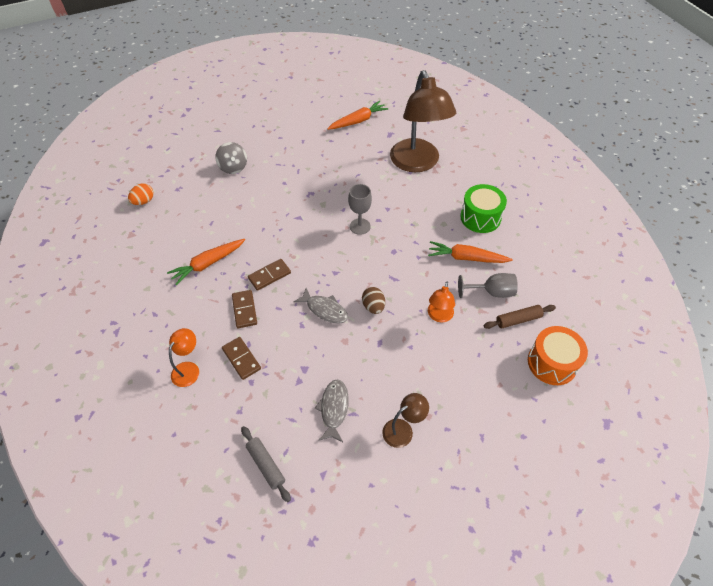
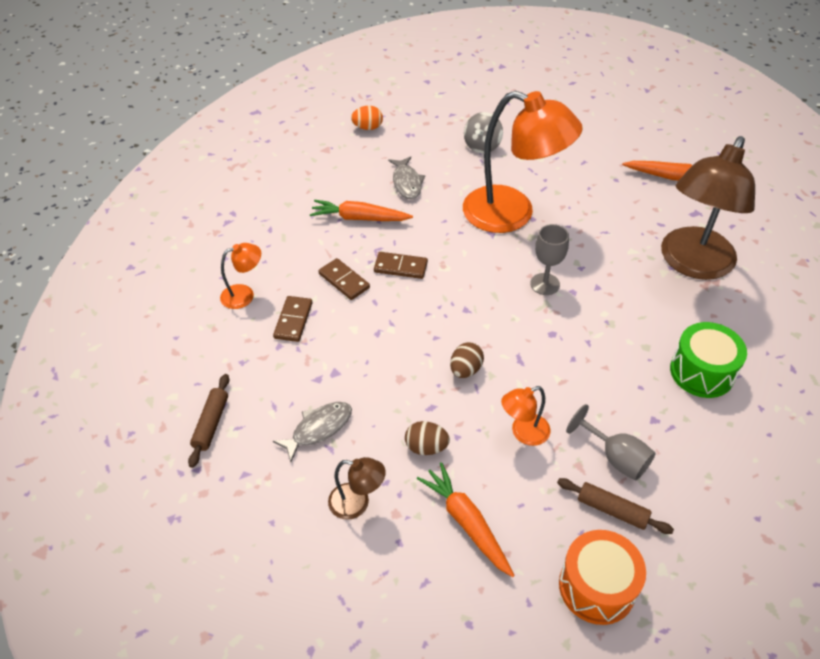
camera: 45 degrees right, 5 degrees down
(244, 310) = (344, 281): brown domino -> brown domino turned 75 degrees counterclockwise
(266, 465) = (211, 424): grey rolling pin -> brown rolling pin
(298, 198) = (512, 214): none -> orange lamp
(325, 310) = (415, 336): grey fish -> grey fish (406, 183)
(402, 366) = (426, 447): none -> brown egg
(466, 258) = (629, 400): orange carrot -> orange carrot (466, 522)

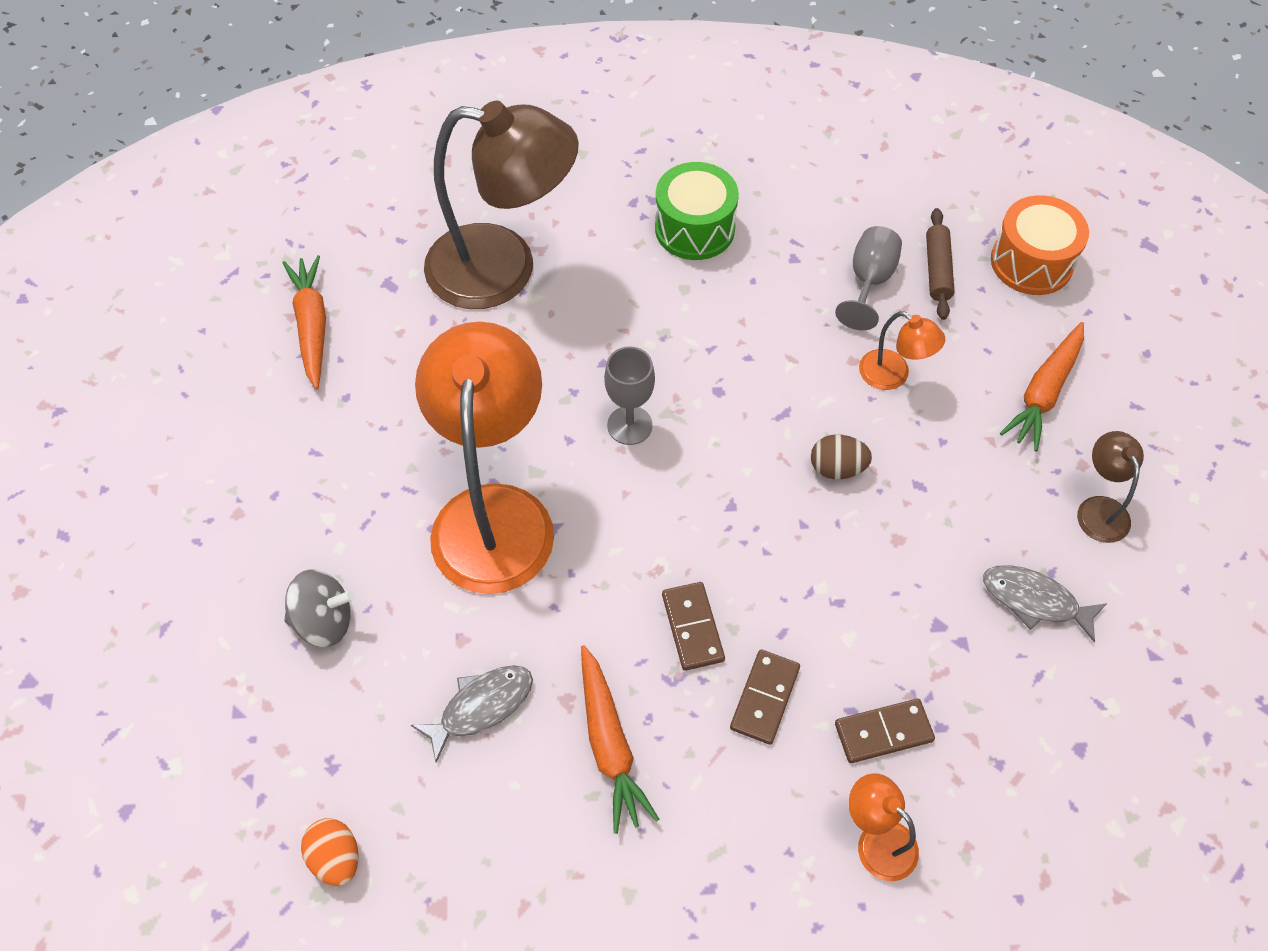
camera: 115 degrees left, 10 degrees up
(211, 424) = (1118, 743): brown rolling pin -> none
(426, 447) = (978, 468): brown egg -> none

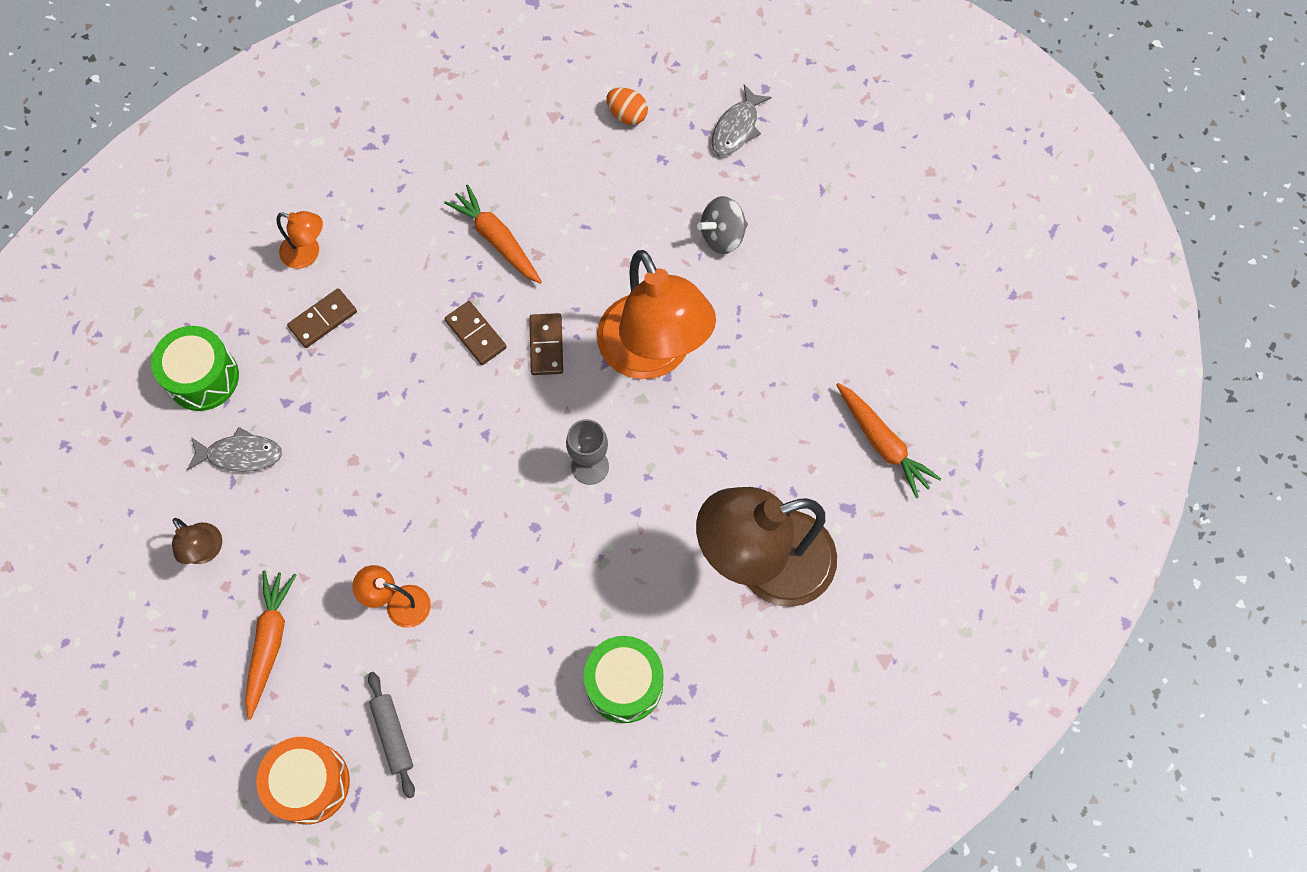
camera: 155 degrees right, 10 degrees up
(481, 707) = (589, 228): grey fish -> grey fish (737, 128)
(765, 698) = (408, 309): brown domino -> brown domino (546, 345)
(837, 468) = (417, 499): brown egg -> none
(869, 281) = (449, 694): grey goblet -> none
(937, 270) = (393, 735): brown rolling pin -> grey rolling pin
(1064, 720) = (203, 377): none -> green drum

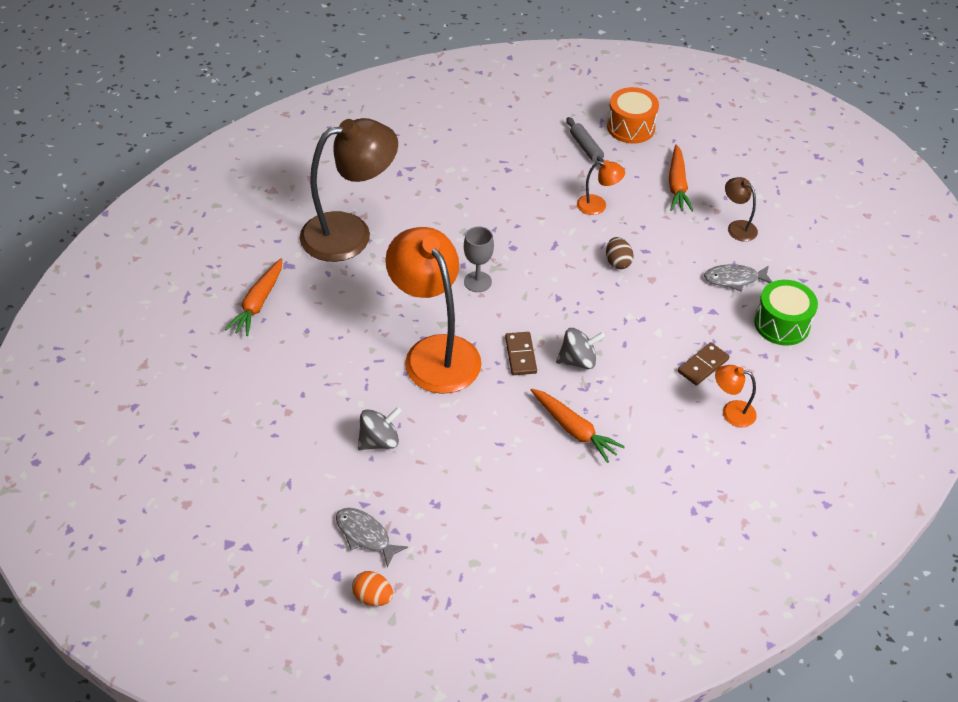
camera: 175 degrees right, 20 degrees down
(393, 492) = (617, 262): none -> brown egg
(476, 334) = (578, 360): brown domino -> grey spinning top
(624, 684) = (443, 174): green drum -> none
(627, 115) = (470, 543): orange egg -> orange egg (373, 597)
(737, 128) = (365, 535): grey fish -> grey fish turned 75 degrees counterclockwise
(882, 443) = (258, 303): orange carrot -> orange carrot turned 120 degrees counterclockwise

